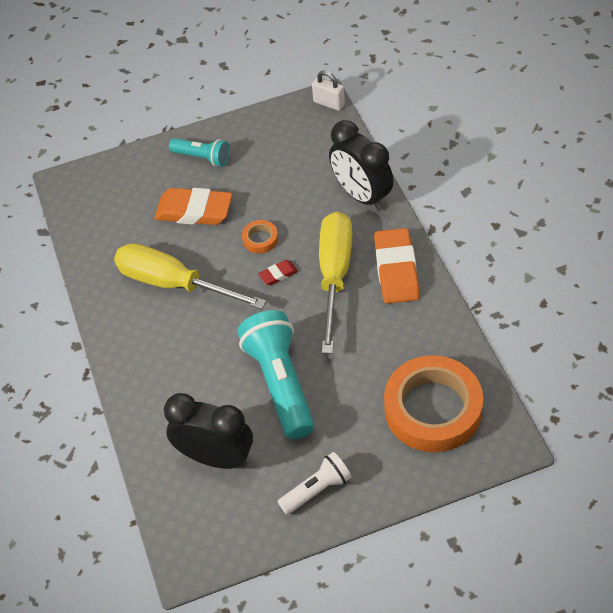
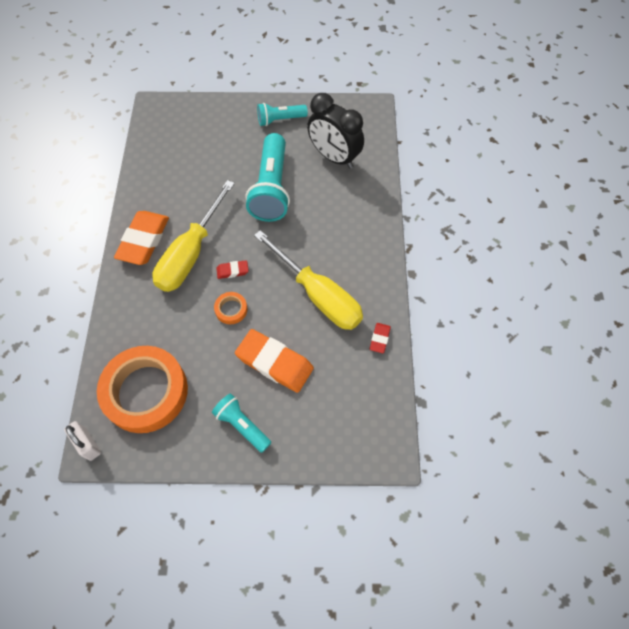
camera: 165 degrees left, 10 degrees up
(95, 266) = (379, 339): none -> red eraser
(316, 490) = (280, 120): white flashlight -> turquoise flashlight
(362, 195) = (126, 318): black clock -> none
(433, 409) = (184, 139): orange tape -> orange tape (146, 392)

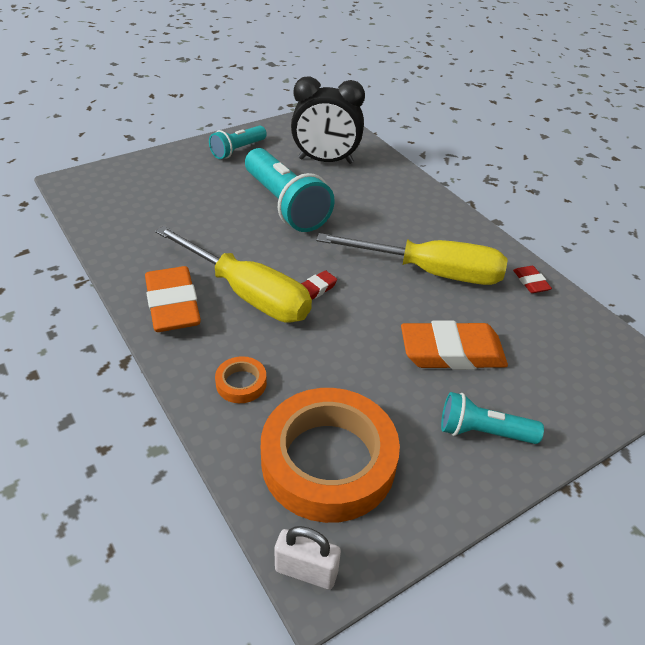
camera: 35 degrees left, 20 degrees down
(191, 253) = (247, 294): yellow screwdriver -> yellow screwdriver turned 45 degrees counterclockwise
(231, 309) = (350, 325): orange tape -> orange tape (241, 383)

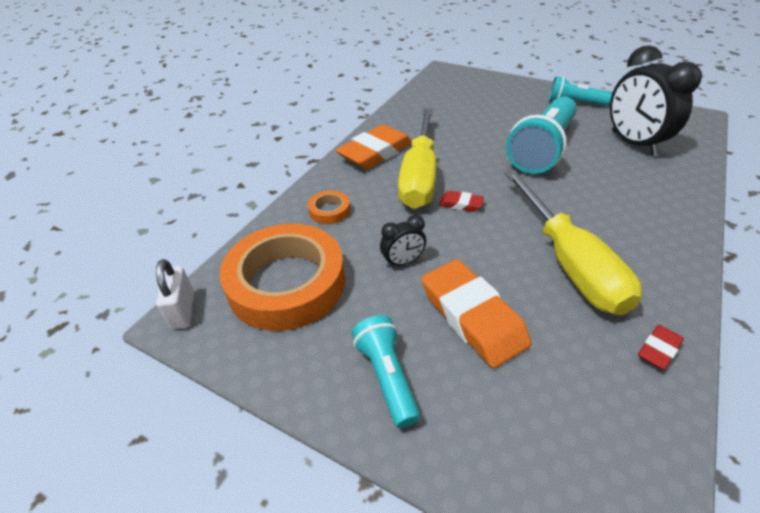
camera: 65 degrees right, 0 degrees up
(361, 363) = (403, 262): none -> black clock

